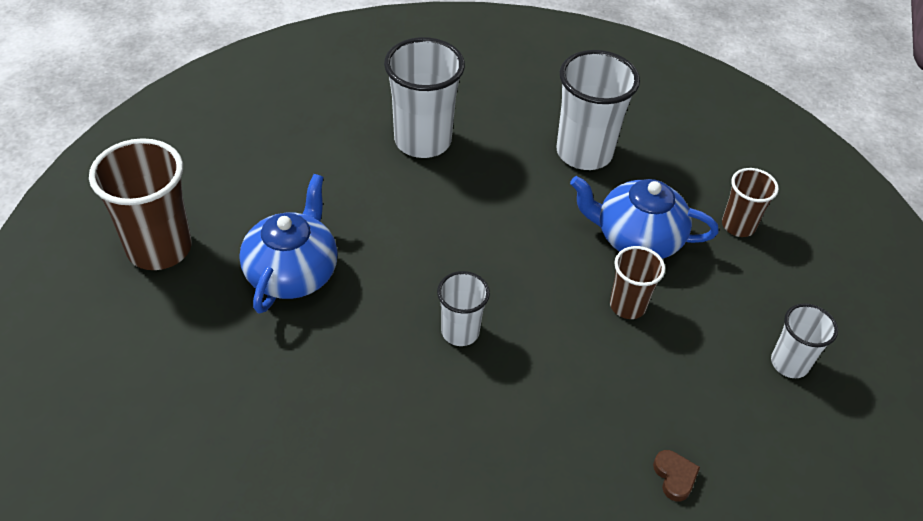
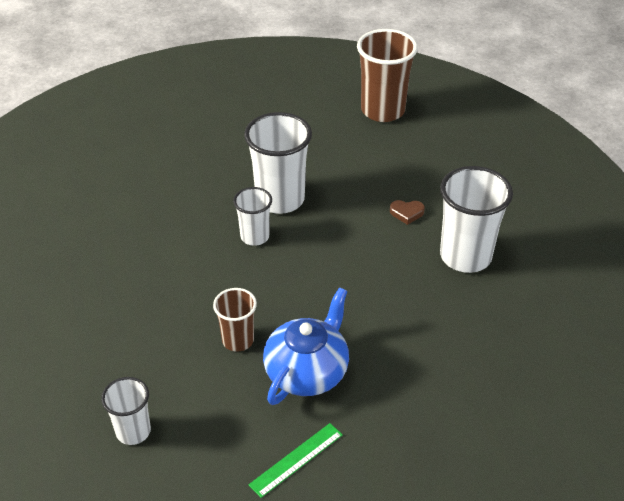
camera: 110 degrees right, 5 degrees down
(293, 272) = (341, 165): blue teapot -> none
(584, 153) = (427, 366): white cup -> white cup (280, 199)
(674, 477) = (83, 318): brown heart -> brown heart (406, 213)
(738, 226) = (296, 459): brown cup -> green ruler

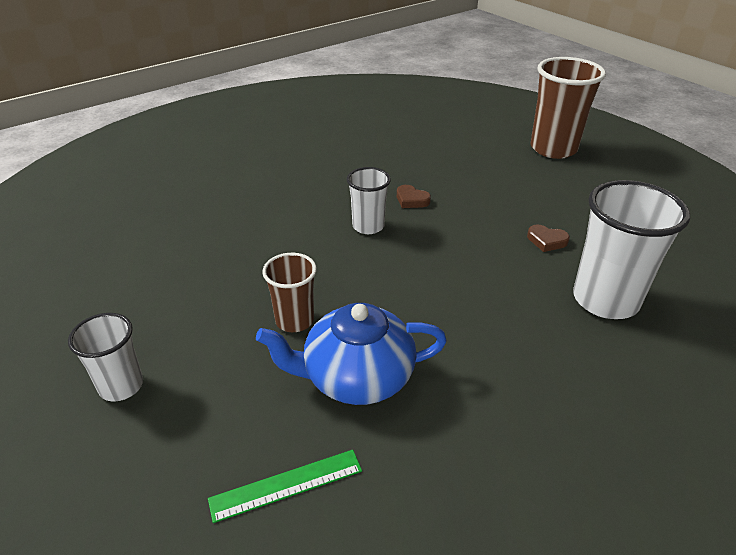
camera: 20 degrees right, 5 degrees down
(280, 199) = (411, 200): white cup -> brown heart
(307, 371) = (356, 377): blue teapot -> blue teapot turned 150 degrees counterclockwise

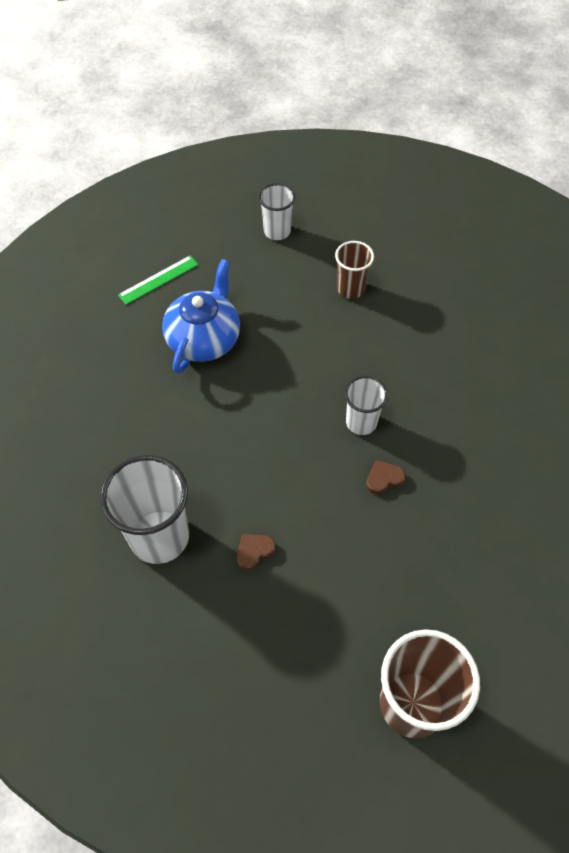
camera: 120 degrees right, 20 degrees up
(286, 485) = (158, 280): green ruler -> green ruler turned 45 degrees clockwise
(294, 320) = (276, 327): brown cup -> brown cup (350, 288)

